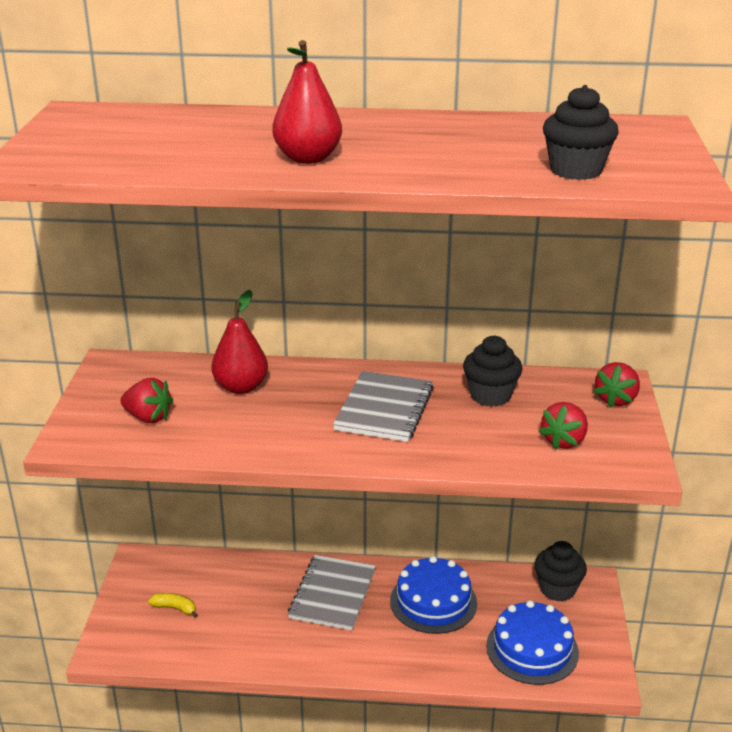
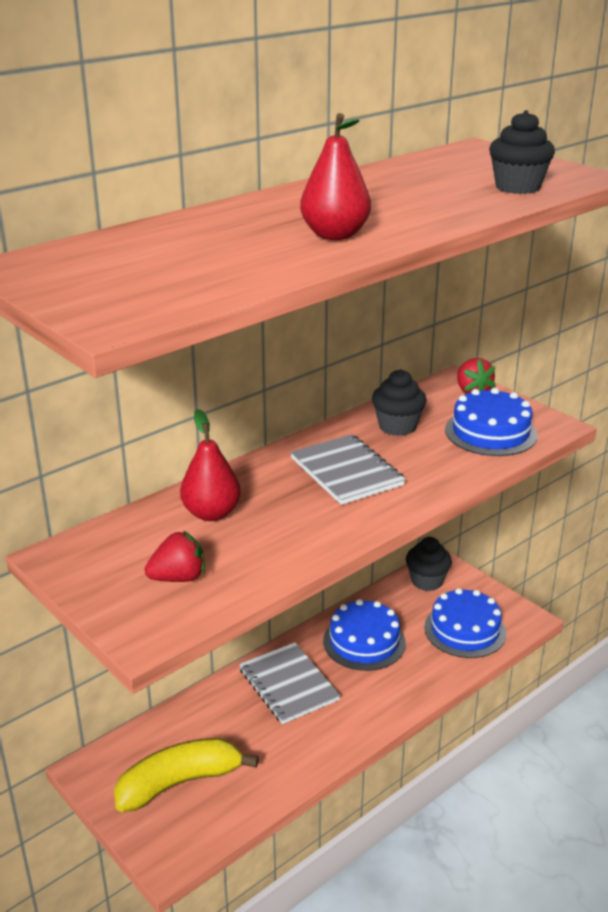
camera: 45 degrees left, 0 degrees up
(175, 608) = (179, 782): yellow banana -> yellow banana, size x2.39
(564, 441) = (490, 432): red strawberry -> blue cake

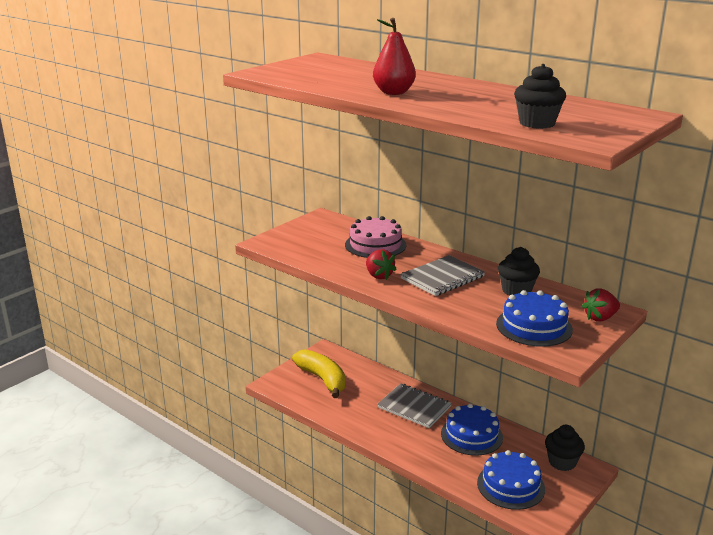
camera: 80 degrees right, 5 degrees down
(178, 578) = (312, 244): red strawberry -> red strawberry (379, 276)
(211, 513) = (375, 245): red pear -> pink cake
(288, 685) = (414, 407): grey notebook -> grey notebook turned 75 degrees clockwise

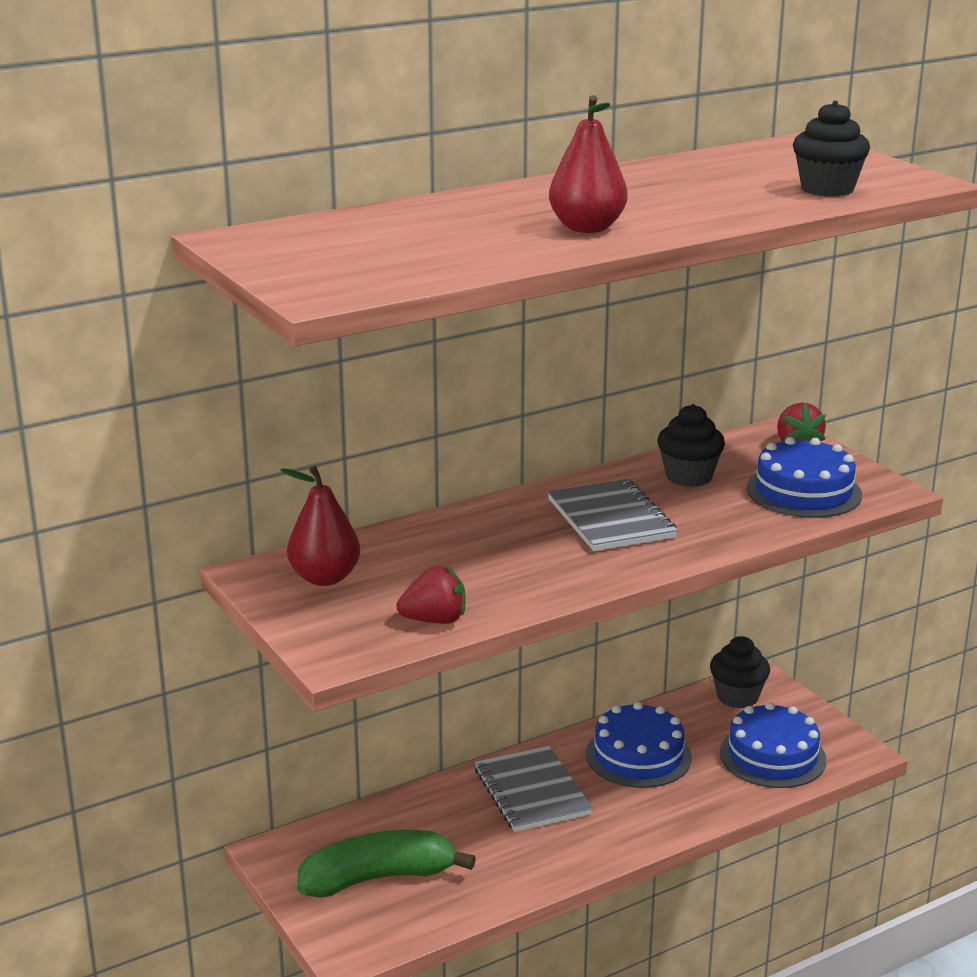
camera: 70 degrees left, 0 degrees up
(322, 379) = (378, 878): yellow banana -> green banana
(328, 229) = (325, 578): none -> red pear
(375, 245) = (439, 547): pink cake -> none
(379, 276) = (570, 568): red strawberry -> red strawberry (435, 620)
(414, 407) = (532, 792): grey notebook -> grey notebook turned 75 degrees counterclockwise

